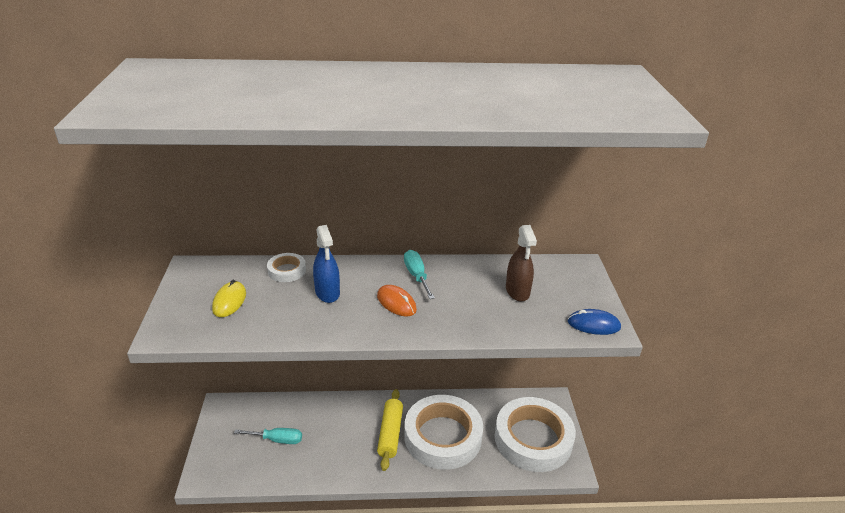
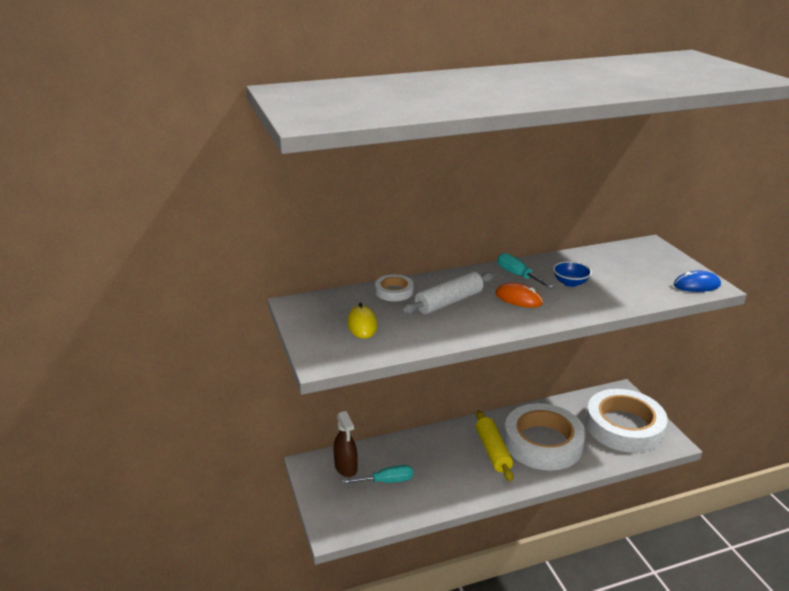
camera: 15 degrees left, 5 degrees down
(327, 293) = (449, 302): blue spray bottle -> white rolling pin
(462, 295) = (570, 283): none -> blue bowl
(517, 291) = (614, 272): brown spray bottle -> brown spray bottle (346, 467)

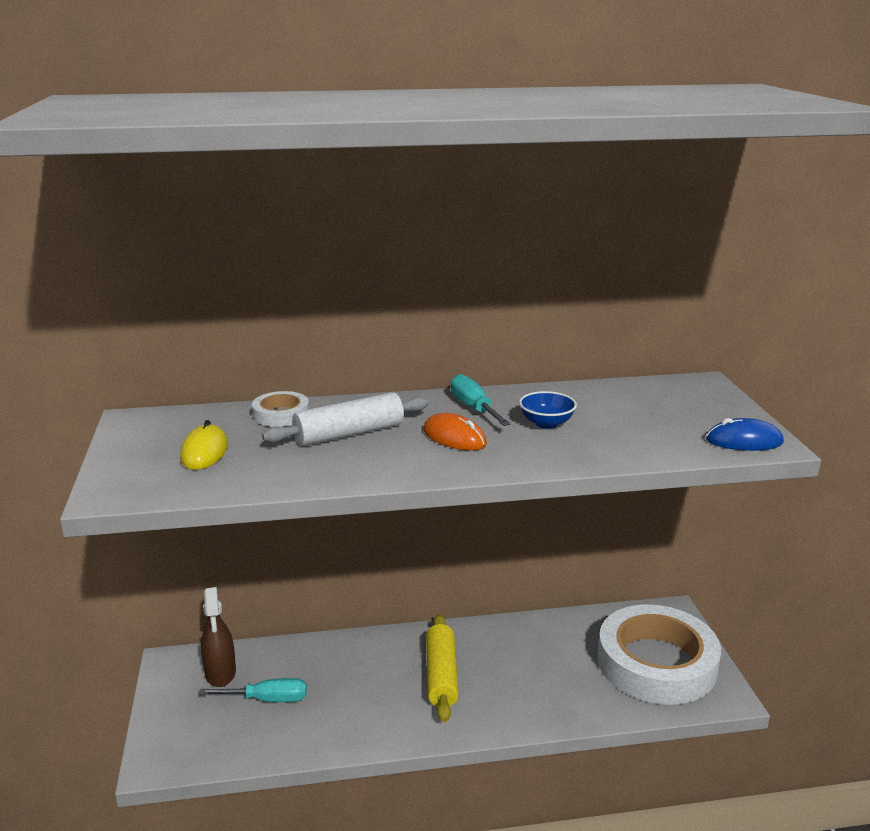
camera: 10 degrees right, 5 degrees down
(543, 442) = (521, 672): white tape -> none

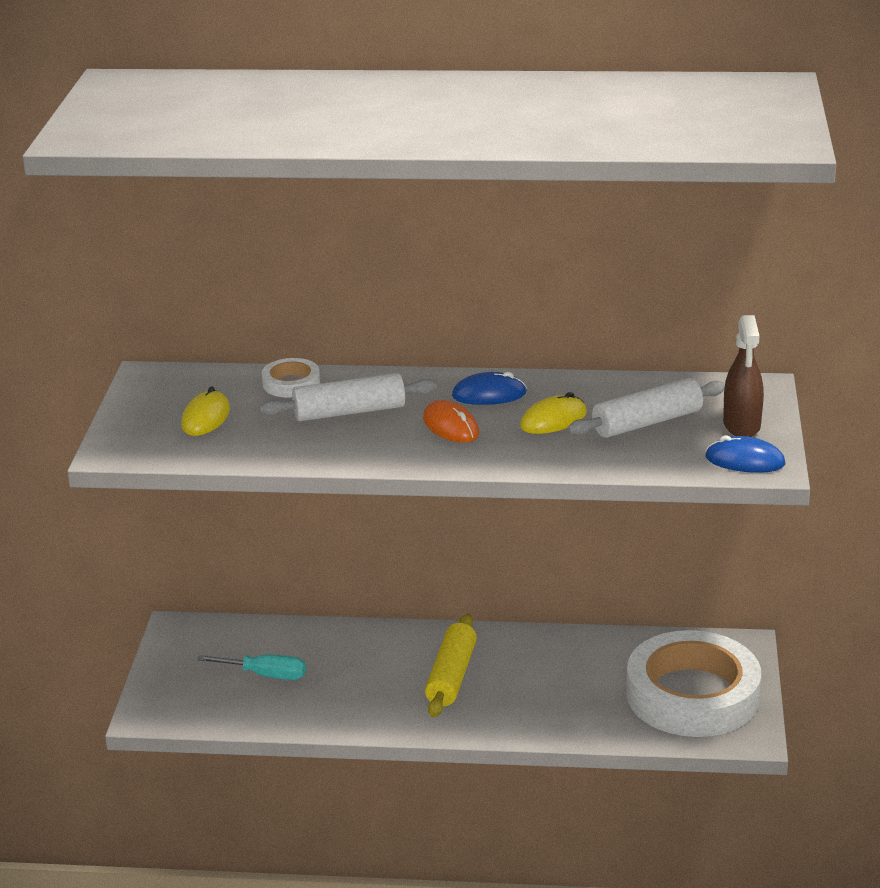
camera: 15 degrees right, 5 degrees up
(220, 673) = (224, 644): brown spray bottle -> brown spray bottle (742, 425)
(474, 408) = (489, 394): turquoise screwdriver -> blue mouse
(546, 423) = (553, 420): blue bowl -> yellow mouse
(632, 418) = (647, 422): none -> white rolling pin

